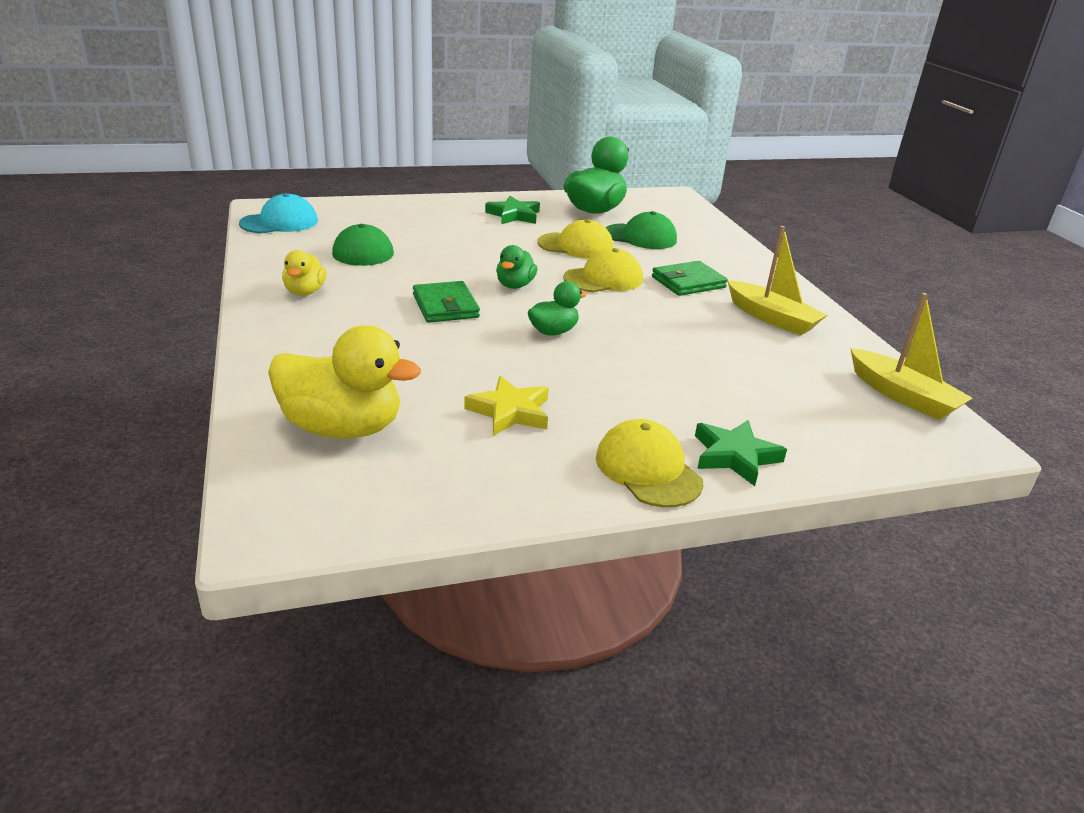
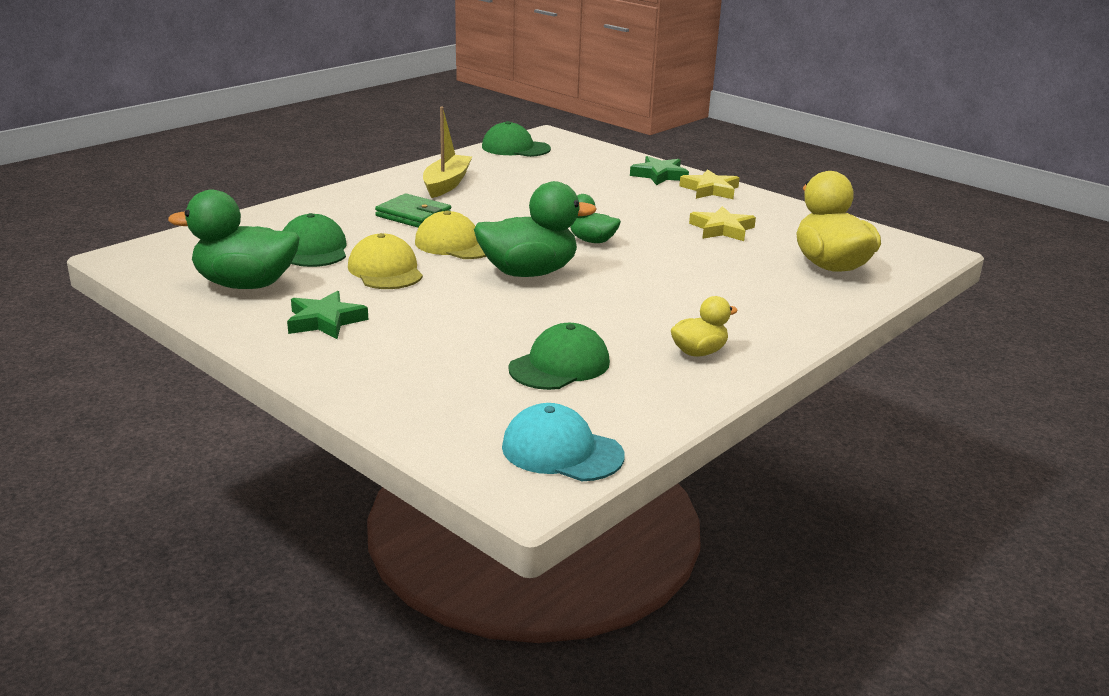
camera: 120 degrees left, 5 degrees down
(445, 306) = (618, 287): green wallet -> none
(515, 285) = (529, 272): green duck -> green duck, size x1.85
(648, 469) = (710, 190): yellow cap -> yellow star
(902, 396) = (515, 148): yellow boat -> green cap

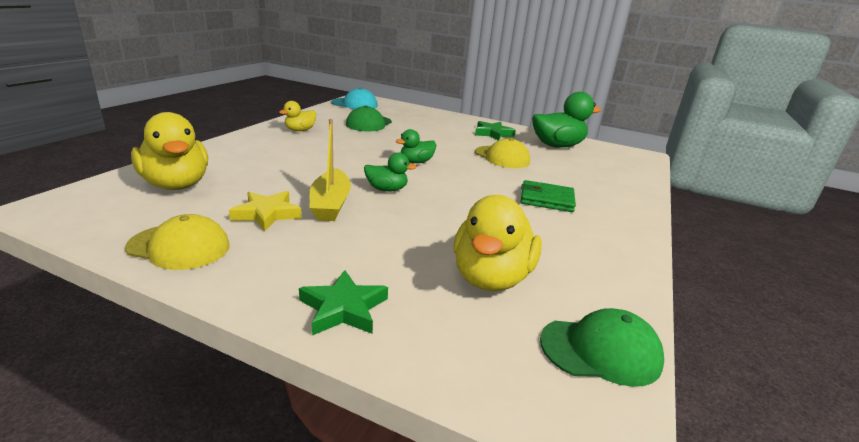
camera: 160 degrees right, 0 degrees up
(314, 249) = (562, 166): green cap -> none
(446, 184) = (576, 243): yellow boat -> yellow boat (330, 204)
(456, 244) = (483, 177): yellow cap -> yellow cap (179, 247)
(529, 272) = (416, 162): green duck -> green duck, size x0.54
(547, 176) = (491, 278): none -> yellow duck
(710, 190) = (267, 282): yellow star -> none

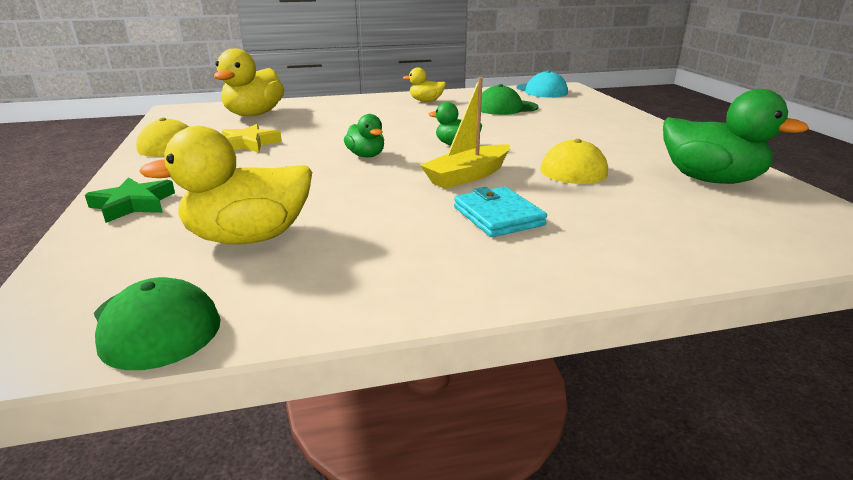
camera: 55 degrees right, 0 degrees up
(330, 204) = (299, 151): yellow boat -> yellow boat (468, 176)
(493, 134) = (639, 145): green star -> none
(546, 199) = (498, 216): green wallet -> turquoise wallet

